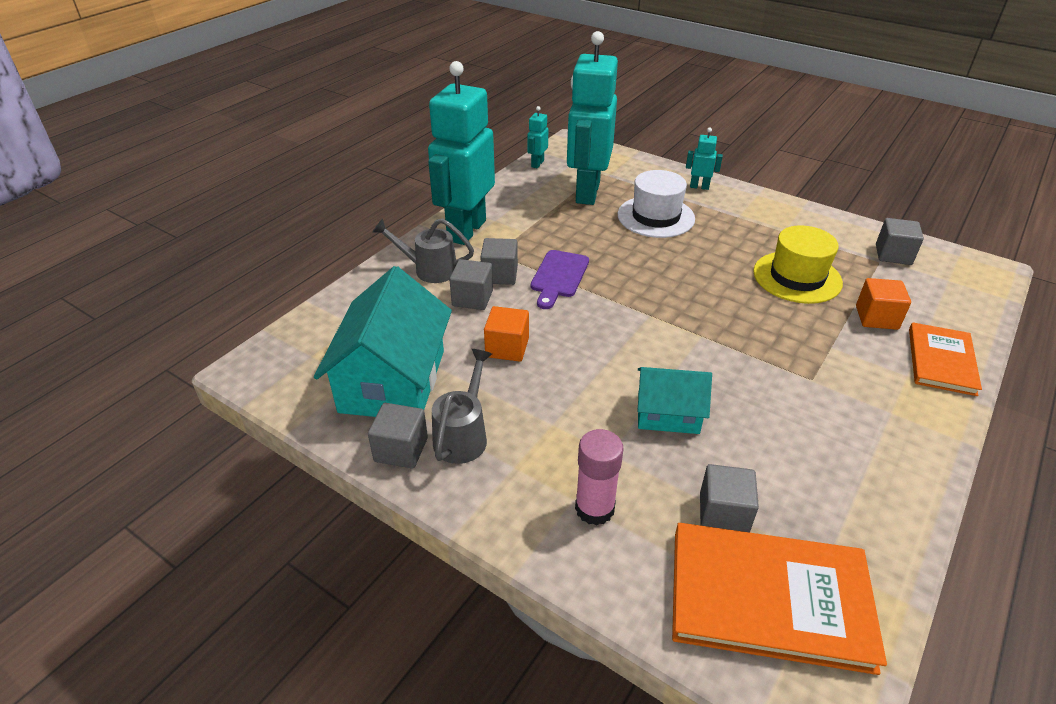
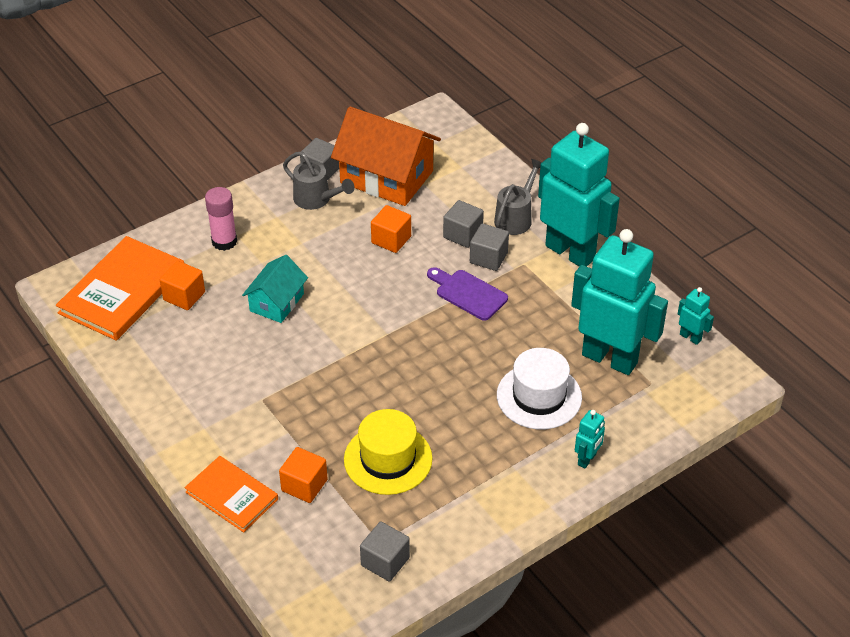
camera: 110 degrees right, 5 degrees up
(393, 381) = (386, 177): turquoise house -> orange house
(723, 513) = (184, 296): grey cube -> orange cube

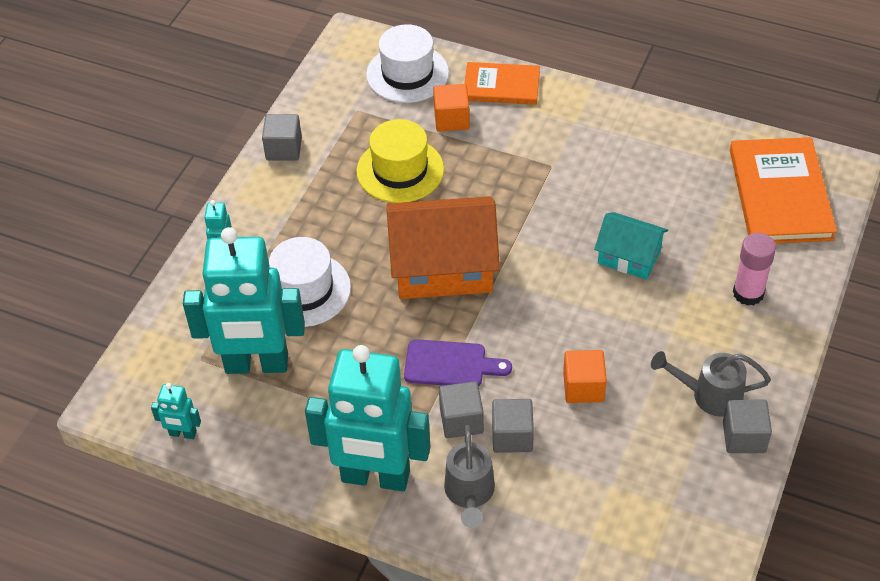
camera: 150 degrees right, 5 degrees up
(184, 296) = (720, 218): orange cube -> none
(277, 302) = (629, 256): turquoise house -> turquoise house turned 60 degrees counterclockwise
(302, 556) = (407, 74): none -> white hat
(385, 561) = (341, 99): grey cube -> grey cube (284, 149)
(386, 177) = (663, 471): orange house -> orange house (443, 266)

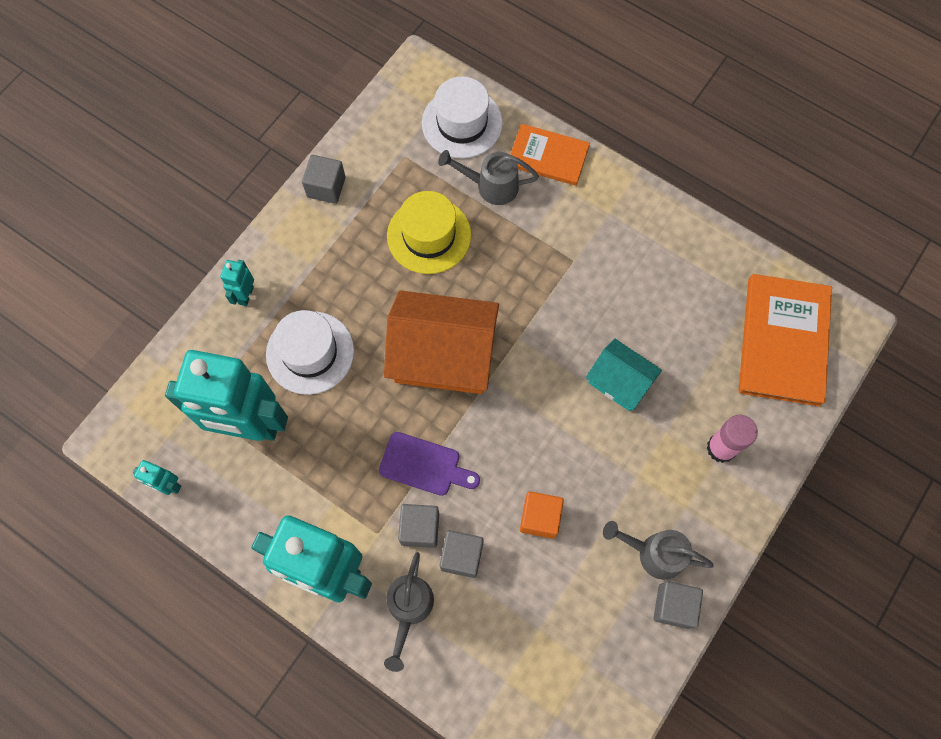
camera: 10 degrees right, 20 degrees up
(451, 119) = (491, 186): orange cube -> grey watering can

